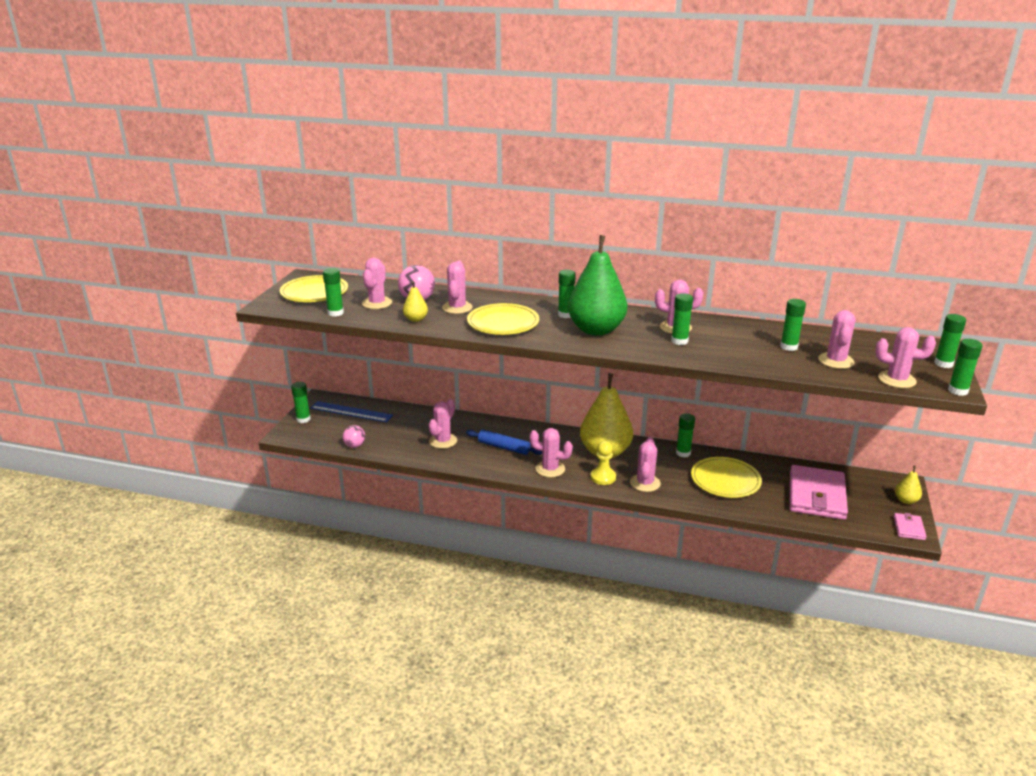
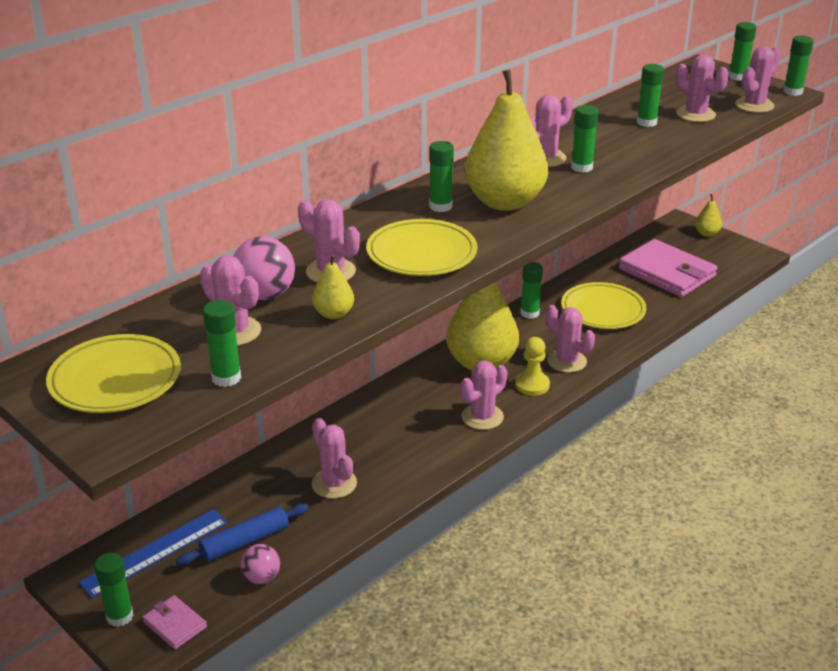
camera: 60 degrees left, 5 degrees up
(504, 447) = (400, 435): blue rolling pin -> blue rolling pin (245, 542)
(596, 330) = (504, 202): green pear -> yellow pear
(908, 528) = (747, 252): pink wallet -> pink wallet (174, 624)

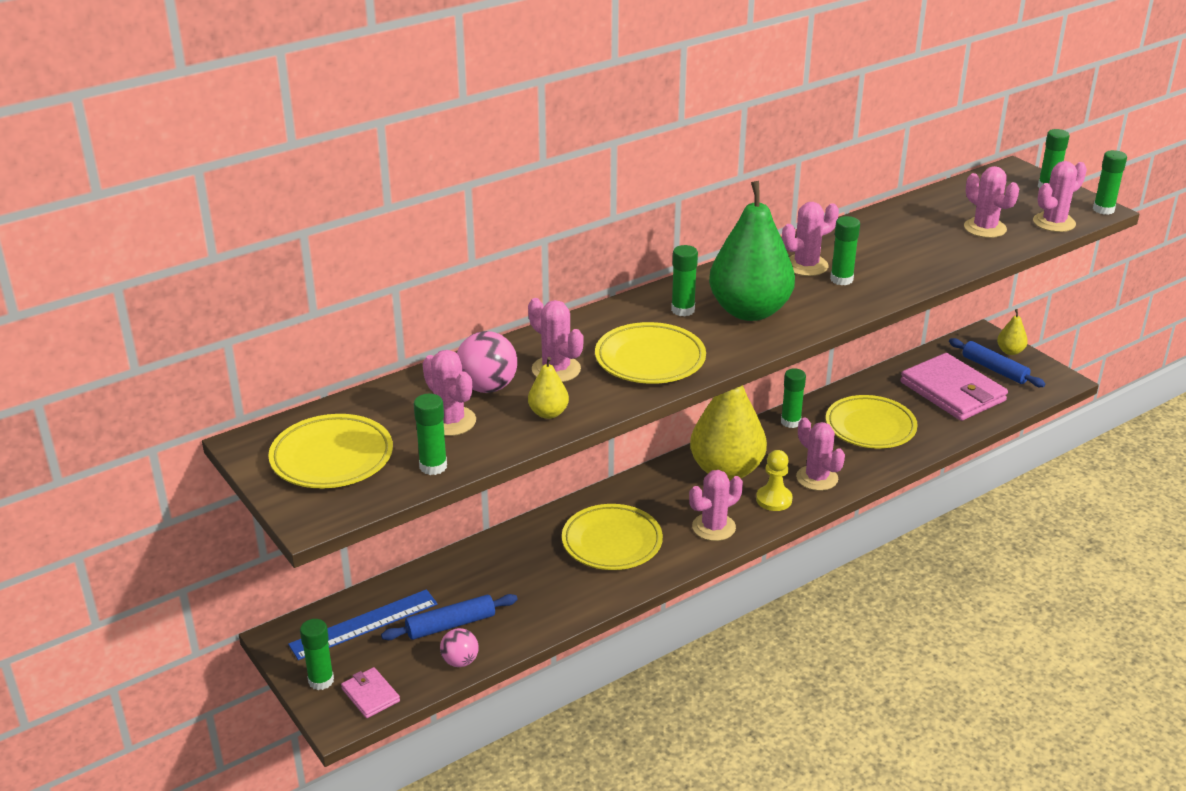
camera: 10 degrees right, 0 degrees up
(334, 483) = (549, 578): pink cactus -> none
(388, 442) = (612, 542): none -> yellow plate
(504, 202) = (749, 311): yellow pear -> green pear
(646, 122) = (928, 233): green glue stick -> none
(698, 250) = (994, 369): none -> blue rolling pin

